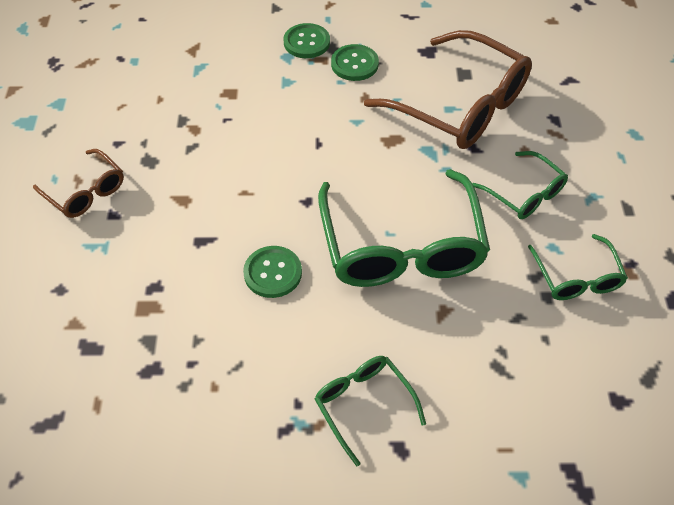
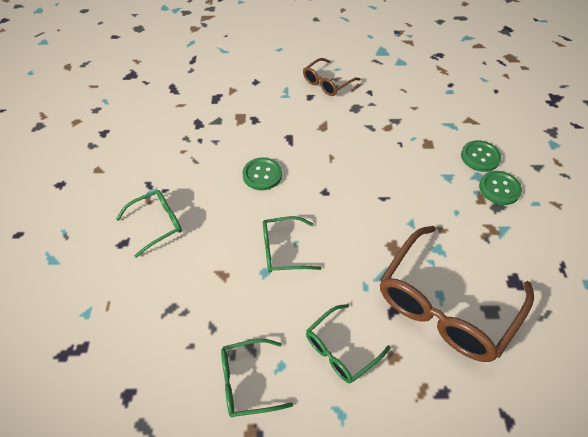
camera: 90 degrees right, 0 degrees up
(354, 64) = (481, 222): green button -> green button (480, 157)
(401, 246) = (283, 250): green glasses -> green glasses, size x0.51

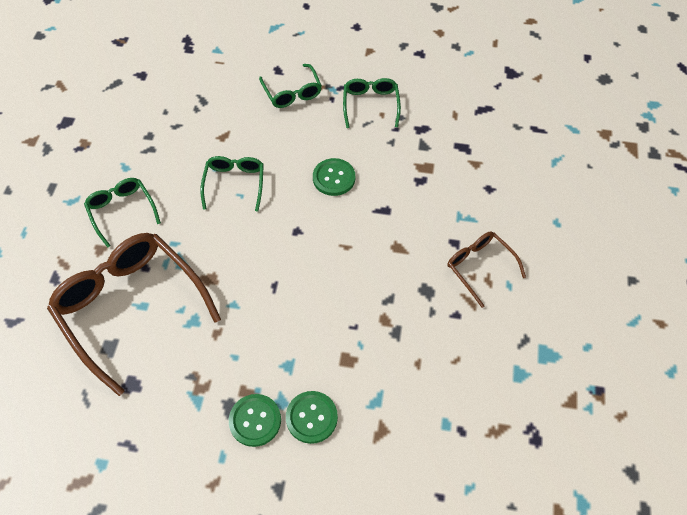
camera: 100 degrees right, 5 degrees up
(247, 381) = (122, 144): green glasses -> green glasses (370, 104)

